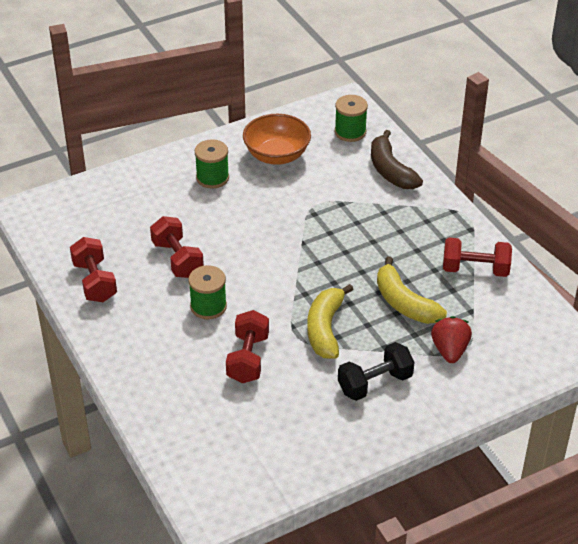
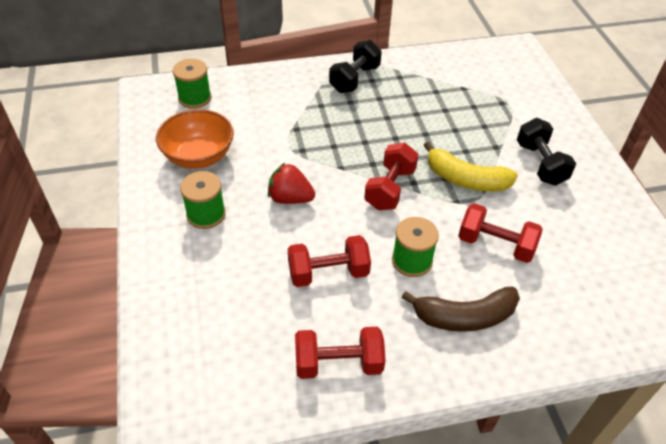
camera: 75 degrees left, 5 degrees up
(390, 171) = (266, 87): brown banana -> brown banana (464, 317)
(404, 303) = (444, 122): yellow banana -> none
(438, 227) = (354, 79): none -> black dumbbell
(450, 350) = (507, 111): red strawberry -> red strawberry (290, 198)
(475, 269) = (415, 73): red dumbbell -> red dumbbell (390, 188)

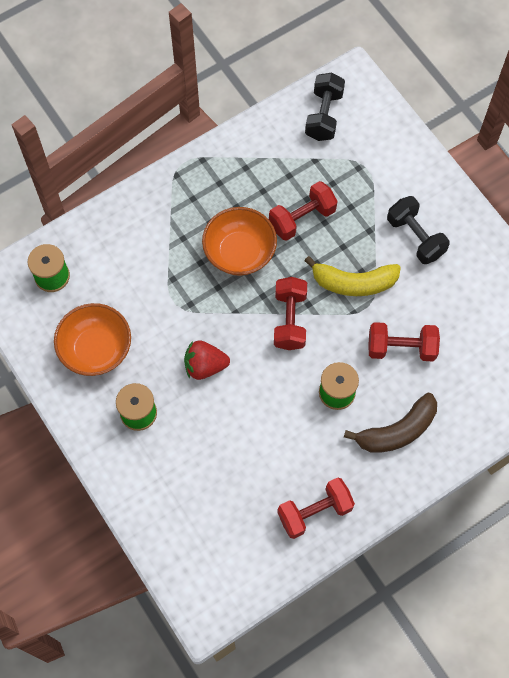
camera: 20 degrees left, 20 degrees up
(328, 273) = (272, 432): red dumbbell -> red dumbbell (302, 218)
(354, 79) = (201, 188): black dumbbell -> black dumbbell (324, 115)
(366, 128) = (239, 252): none -> orange bowl

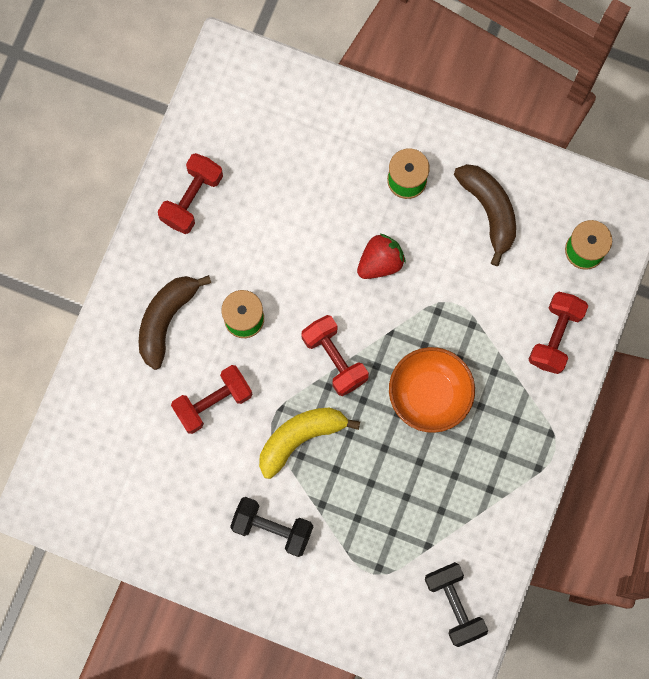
camera: 145 degrees right, 10 degrees up
(96, 349) = (489, 210): orange bowl -> brown banana
(302, 218) = (395, 472): red dumbbell -> red dumbbell (555, 336)

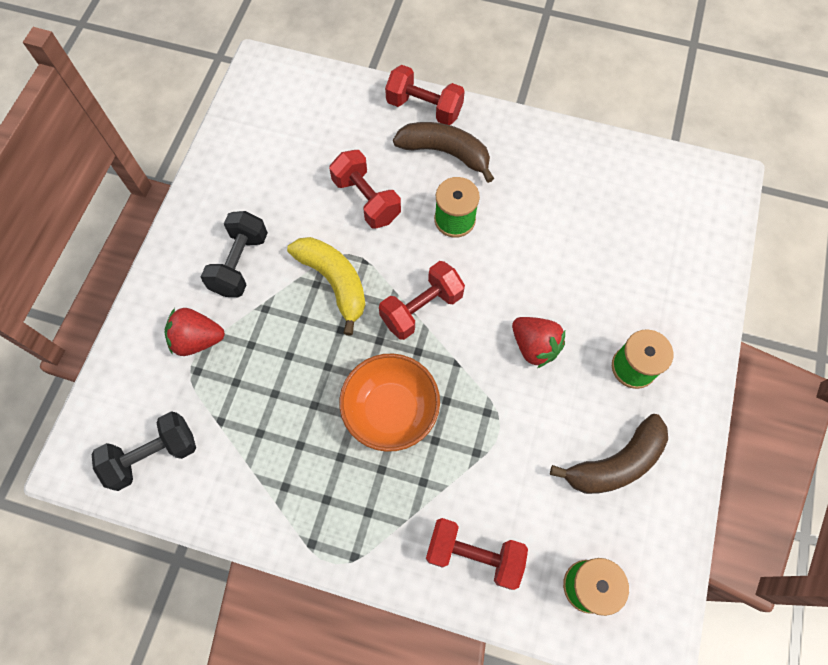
camera: 85 degrees right, 10 degrees down
(192, 199) = (571, 163): red dumbbell -> red dumbbell (424, 108)
(348, 568) = (197, 339): none -> red strawberry

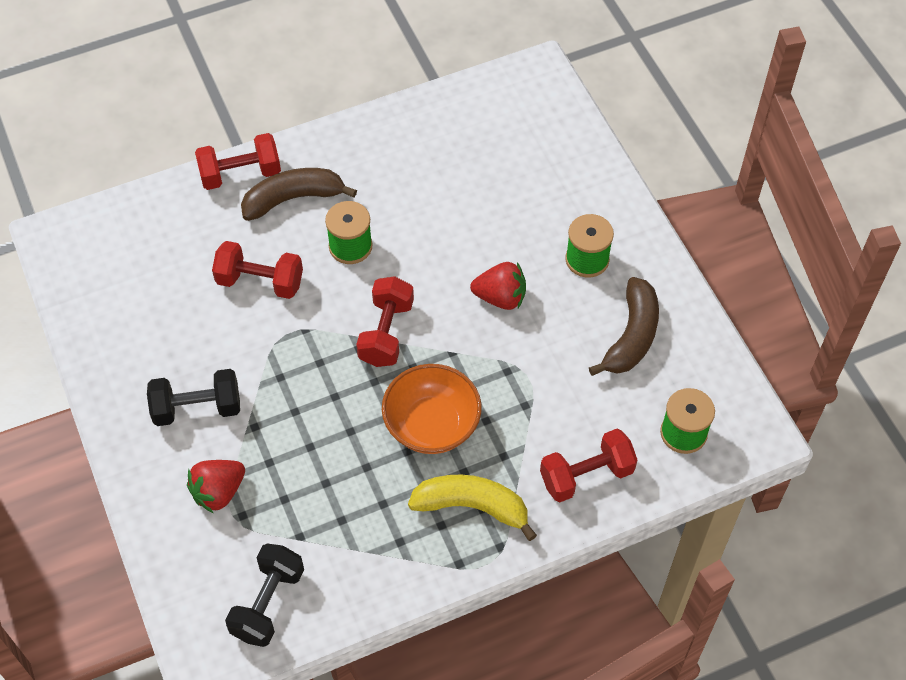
camera: 40 degrees left, 10 degrees down
(240, 263) = (197, 408): black dumbbell -> black dumbbell turned 75 degrees counterclockwise
(334, 282) = (294, 364): yellow banana -> yellow banana (472, 506)

